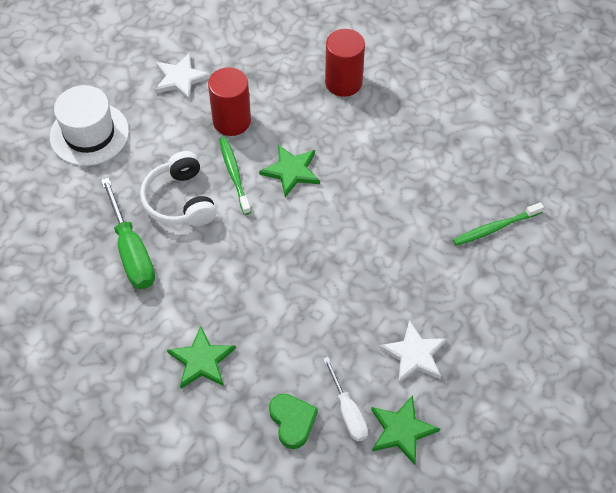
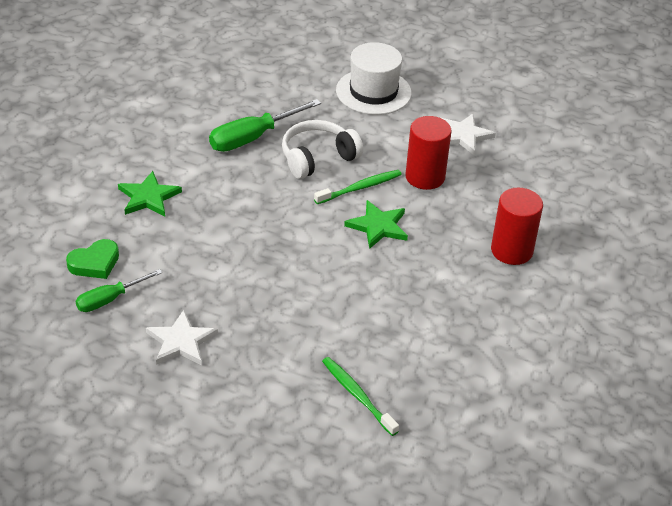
camera: 75 degrees right, 15 degrees down
(348, 412) = (110, 299): white screwdriver -> green screwdriver
(401, 430) = (94, 340): green star -> none

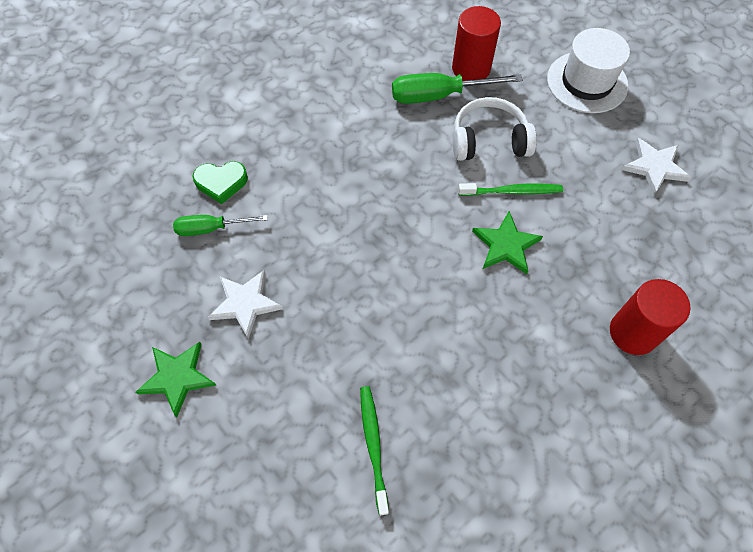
camera: 30 degrees right, 20 degrees up
(148, 197) = (308, 128): green star -> green star (177, 377)
(425, 177) = (586, 203): red cylinder -> red cylinder (471, 68)

